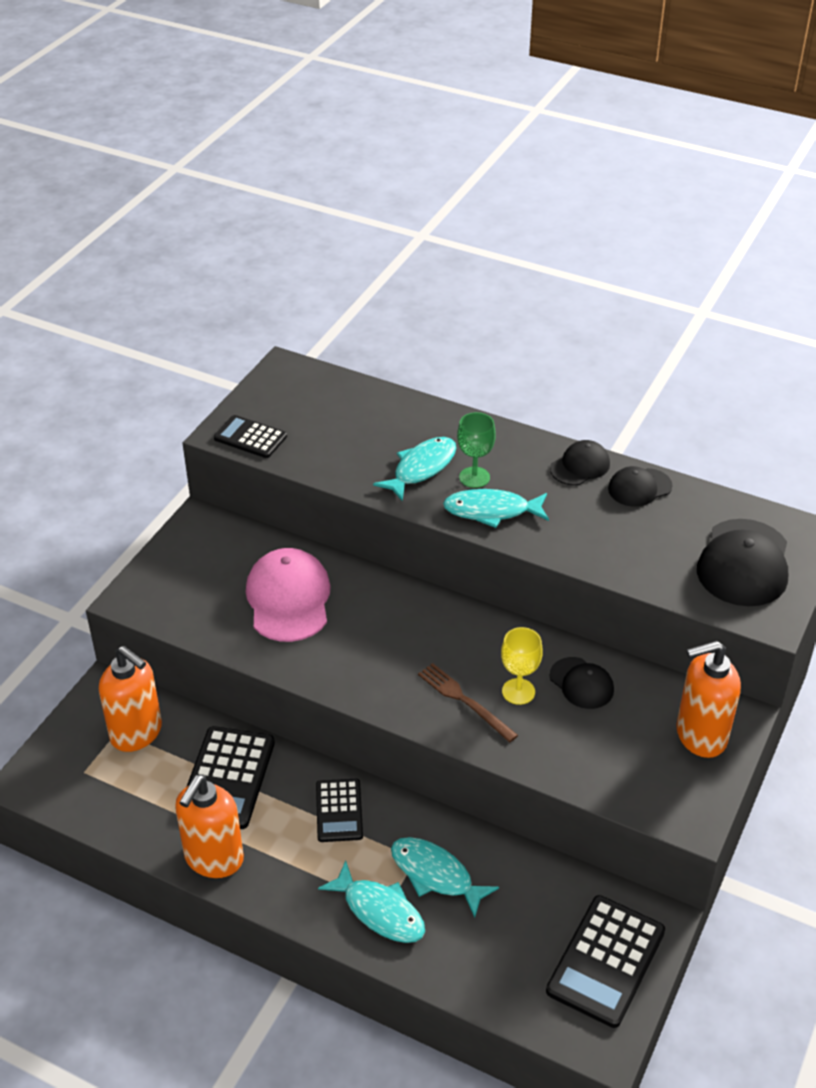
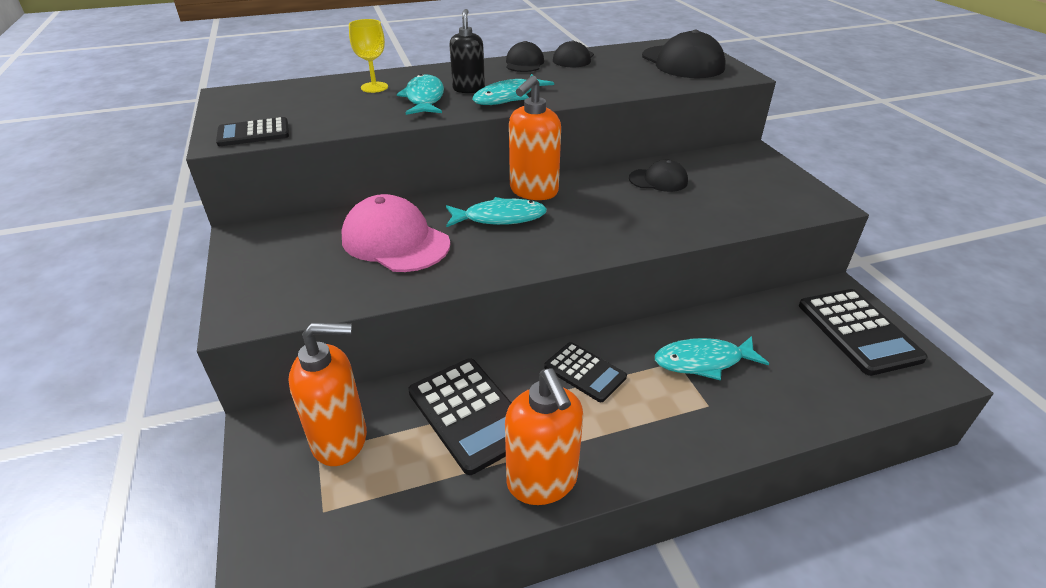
camera: 45 degrees left, 5 degrees down
(379, 911) = (709, 412): turquoise fish -> turquoise fish (500, 218)
(464, 701) = (611, 225): brown fork -> none
(474, 477) = (468, 89): green goblet -> black soap dispenser
(518, 691) = (633, 203): yellow goblet -> yellow goblet (374, 87)
(700, 736) = (754, 168): orange soap dispenser -> orange soap dispenser (533, 191)

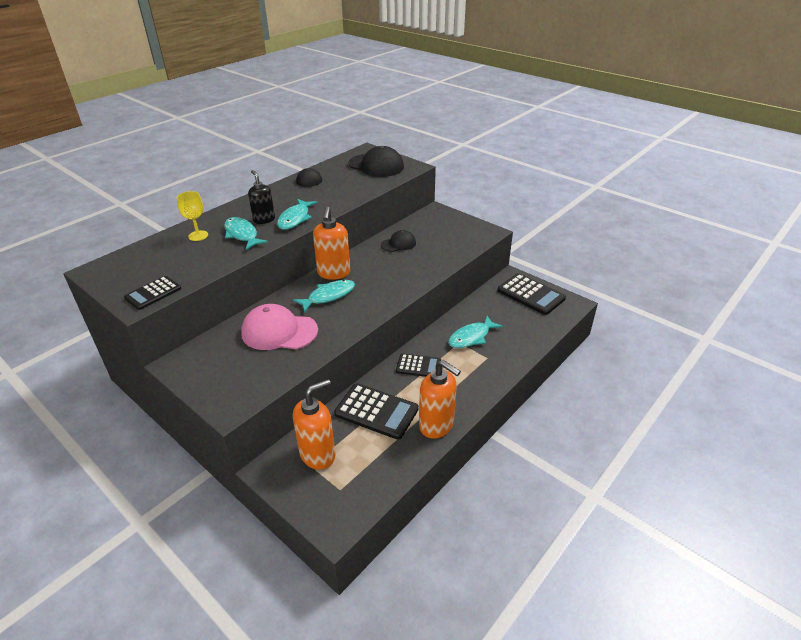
camera: 30 degrees left, 0 degrees up
(524, 63) = (281, 190): black cap -> none

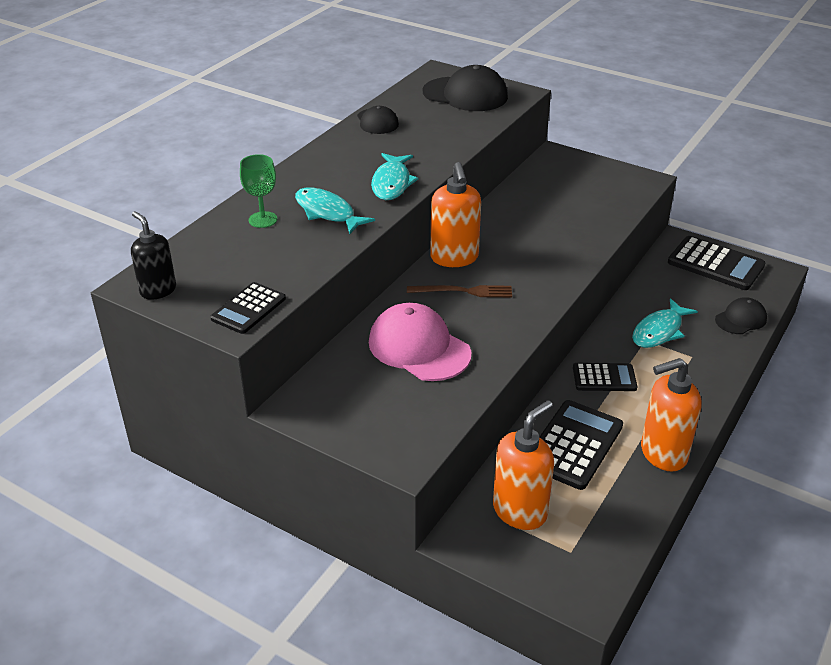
camera: 10 degrees left, 0 degrees up
(198, 236) = (263, 220): yellow goblet -> green goblet
(264, 220) = (347, 188): black soap dispenser -> black soap dispenser (158, 290)
(279, 331) = (419, 348): pink cap -> pink cap turned 45 degrees clockwise
(328, 296) = (463, 291): turquoise fish -> brown fork
(376, 411) = (573, 445): black calculator -> black calculator turned 75 degrees counterclockwise
(398, 244) = (526, 208): black cap -> black cap (740, 319)
(437, 425) = (663, 453): orange soap dispenser -> orange soap dispenser turned 135 degrees clockwise

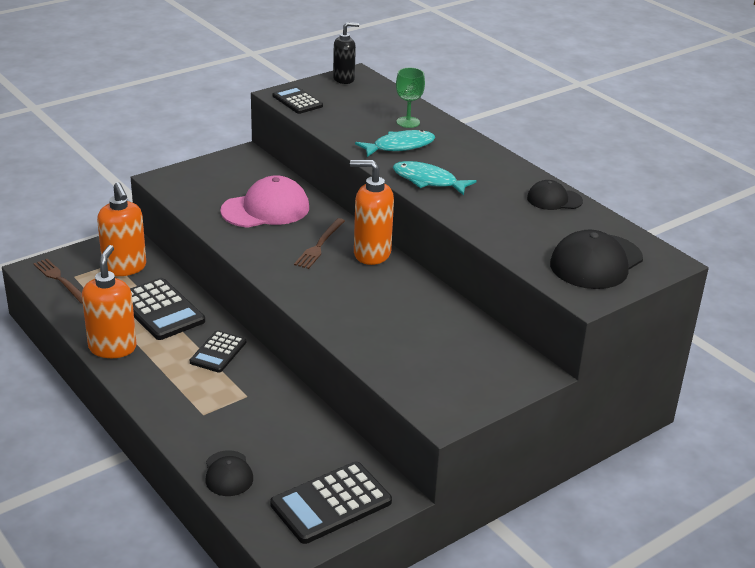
camera: 110 degrees right, 5 degrees down
(588, 560) = (60, 280): none -> brown fork
(659, 331) = (252, 410): turquoise fish -> none

